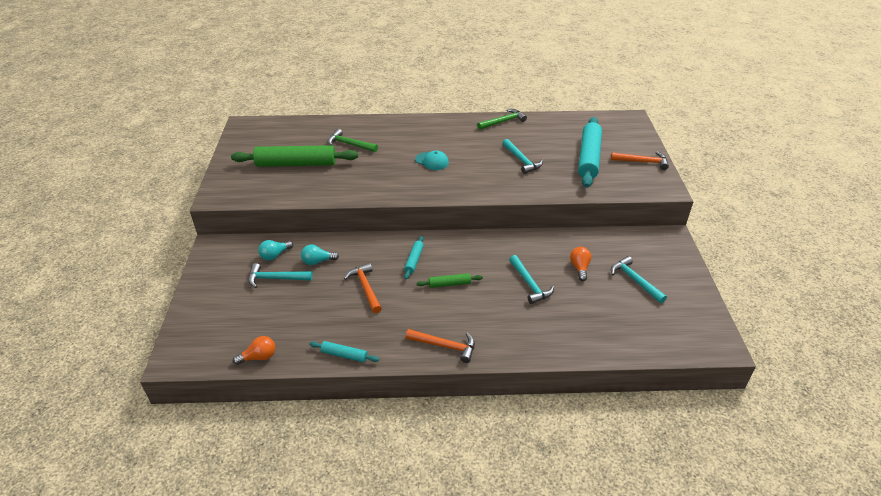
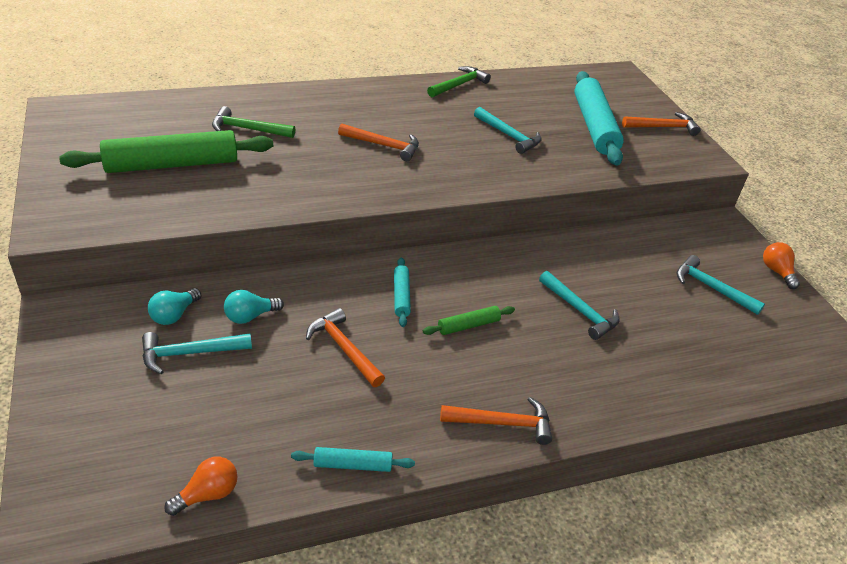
camera: 20 degrees left, 0 degrees up
(432, 161) = (383, 145): turquoise cap -> orange hammer
(579, 268) = (634, 279): orange light bulb -> orange light bulb (776, 272)

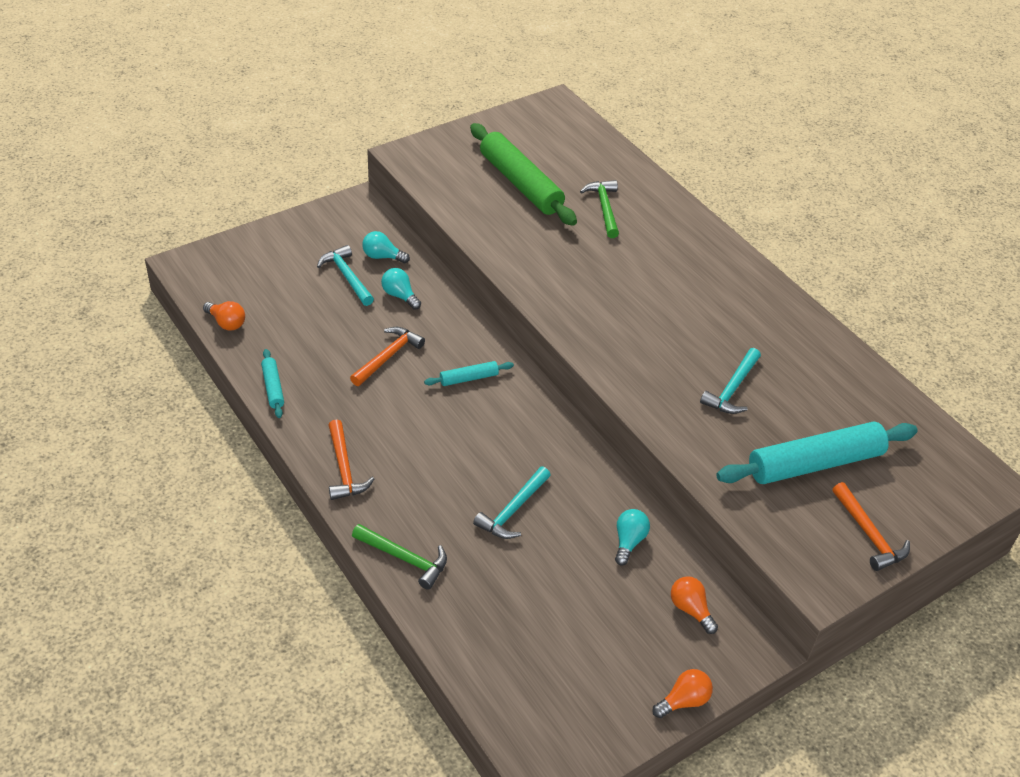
camera: 75 degrees right, 5 degrees up
(383, 145) = (641, 298): orange hammer -> none
(459, 85) = (813, 333): green hammer -> green hammer (405, 558)
(468, 325) = (452, 429): green rolling pin -> none
(622, 254) = (628, 541): none -> turquoise light bulb
(692, 243) = (690, 609): none -> orange light bulb
(711, 288) = (613, 628): turquoise hammer -> none

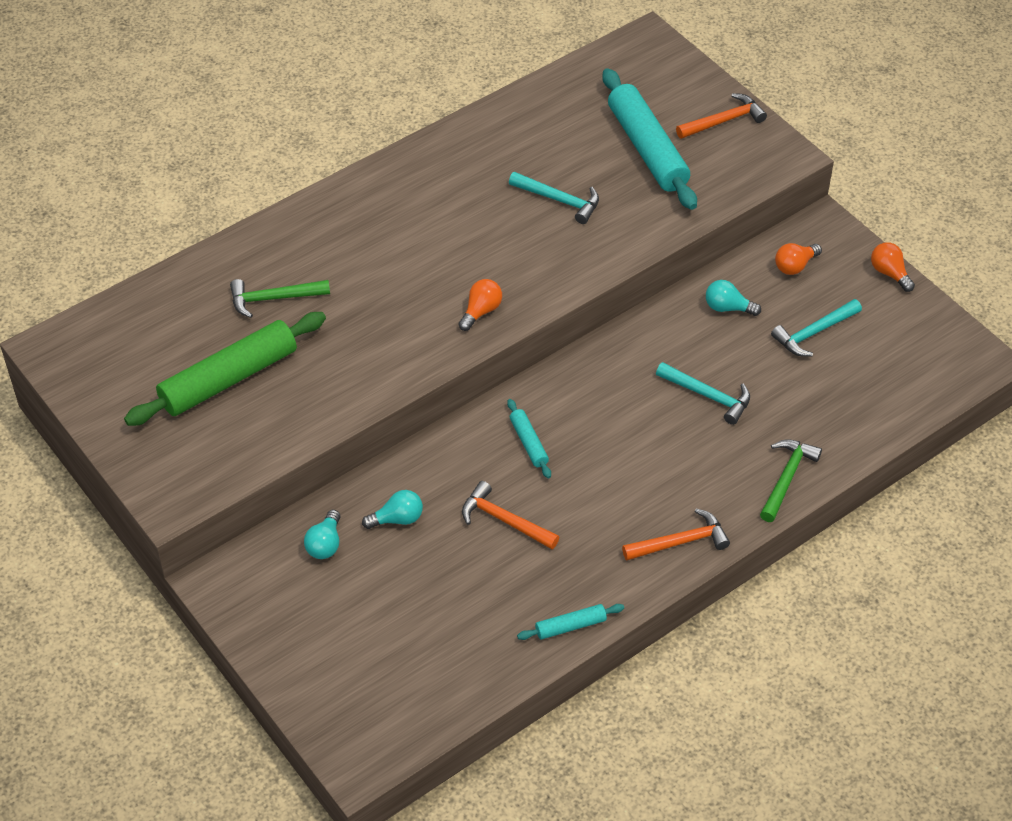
camera: 90 degrees left, 5 degrees up
(226, 323) = (466, 693): orange light bulb -> orange light bulb (481, 311)
(347, 276) = (367, 577): turquoise hammer -> turquoise hammer (814, 333)
(400, 296) = (397, 519): turquoise light bulb -> turquoise light bulb turned 150 degrees counterclockwise

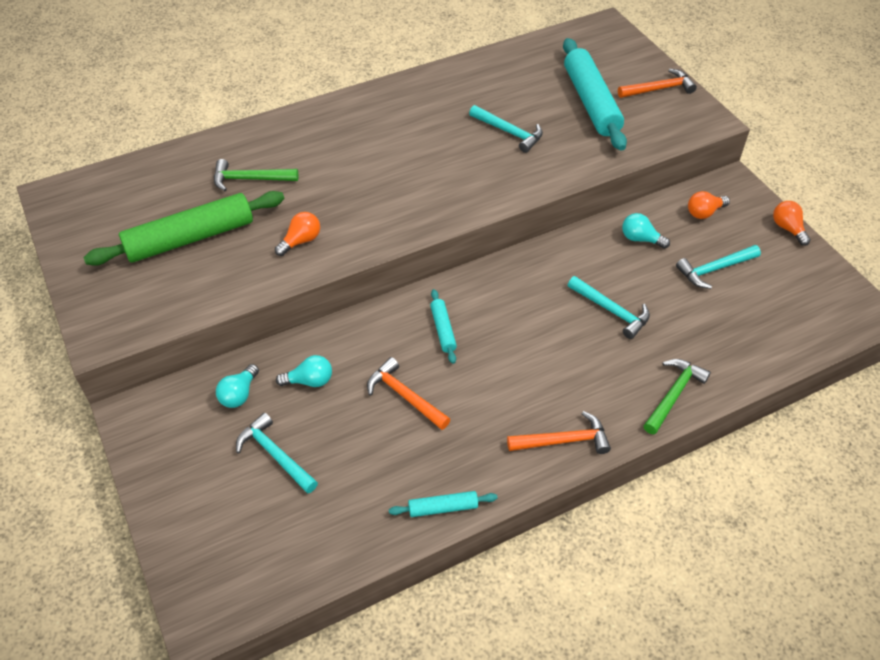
camera: 10 degrees right, 0 degrees up
(383, 600) = (275, 455): none -> turquoise hammer
(481, 311) = (421, 211): orange light bulb -> orange light bulb (301, 241)

